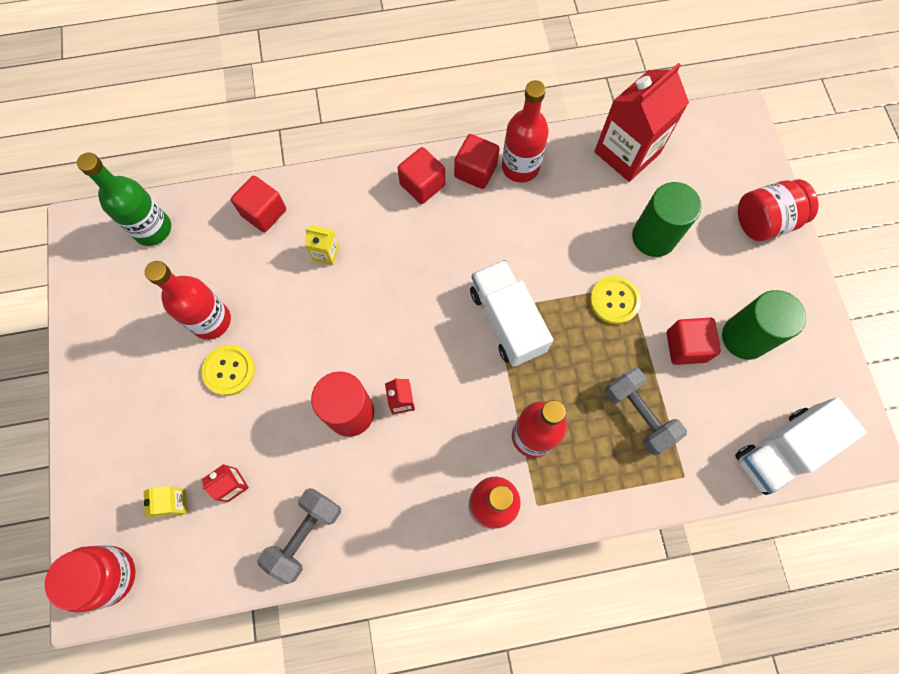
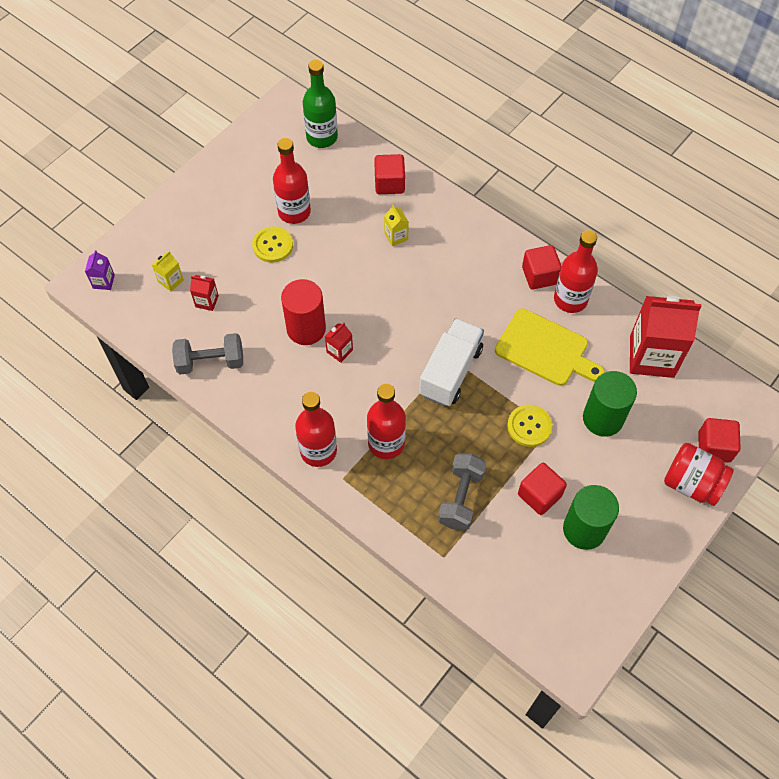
camera: 50 degrees right, 10 degrees down
(108, 575) = (103, 281): red jar -> purple carton
(422, 185) = (497, 253): red cube -> red cube (714, 447)
(551, 226) = (545, 349): none -> yellow cutting board
(782, 450) = (521, 609): white truck -> none

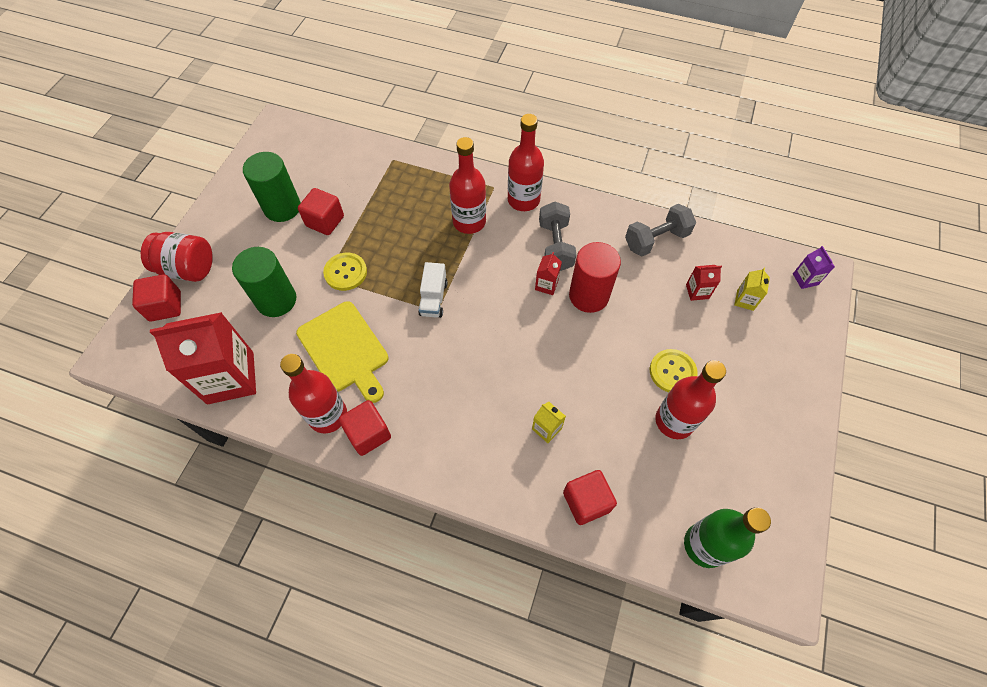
camera: 160 degrees right, 0 degrees up
(451, 372) = (433, 298): white truck -> white truck, size x0.60
(461, 498) = (391, 201): grey dumbbell -> grey dumbbell (555, 246)
(545, 349) = (345, 350): yellow cutting board -> yellow cutting board turned 135 degrees counterclockwise

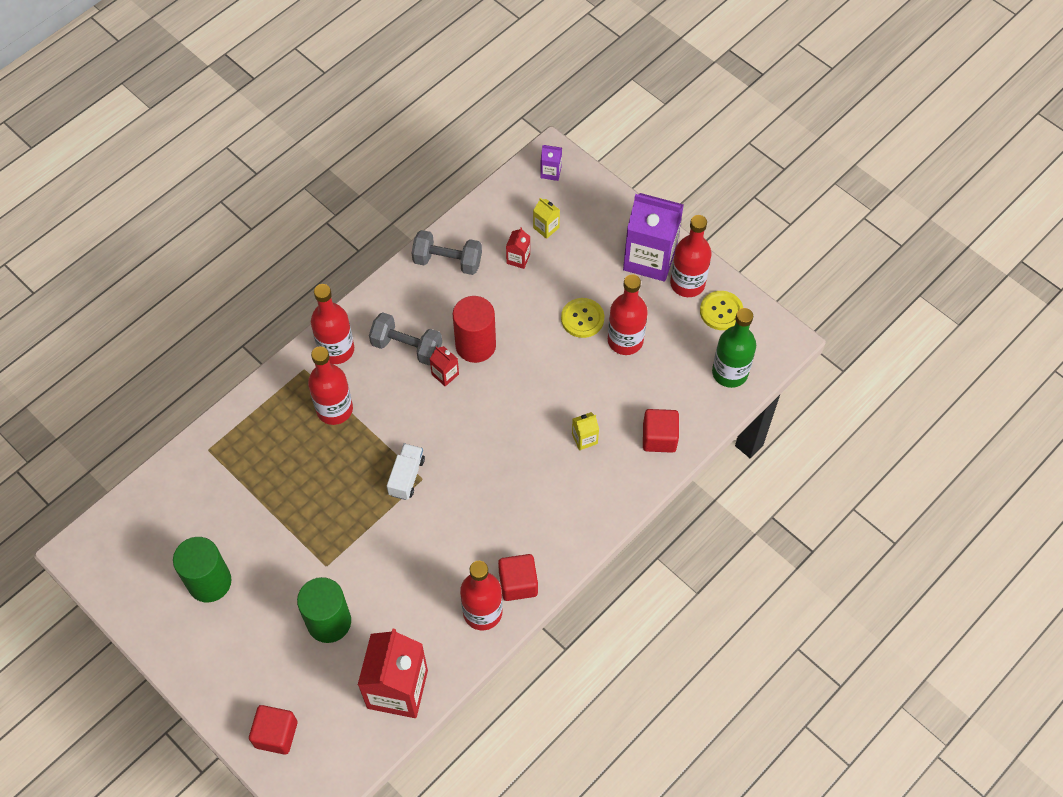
camera: 65 degrees left, 0 degrees up
(188, 269) = (238, 700): red jar -> none
(325, 221) = (254, 545): red cube -> none
(345, 272) = (331, 545): yellow button -> yellow button (721, 311)
(345, 350) = (421, 575): yellow cutting board -> none
(433, 298) = (406, 477): white truck -> white truck turned 105 degrees counterclockwise
(656, 240) = (447, 261): grey dumbbell -> grey dumbbell turned 75 degrees counterclockwise
(778, 454) = (687, 283): none -> red bottle
(780, 405) = (649, 258): none -> purple carton

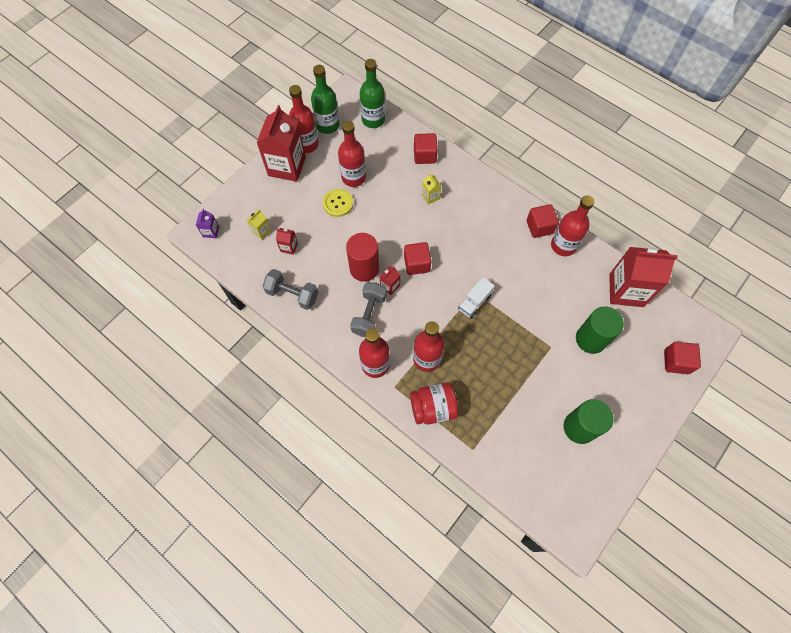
camera: 95 degrees left, 5 degrees up
(268, 410) = (433, 408): none -> red jar
(406, 477) = (474, 302): white truck -> white truck turned 60 degrees counterclockwise
(447, 261) = (292, 294): grey dumbbell -> grey dumbbell turned 75 degrees counterclockwise
(475, 410) = (417, 264): none -> red cube
(649, 258) = (287, 166): purple carton -> red carton
(721, 311) = (327, 125): yellow button -> green bottle

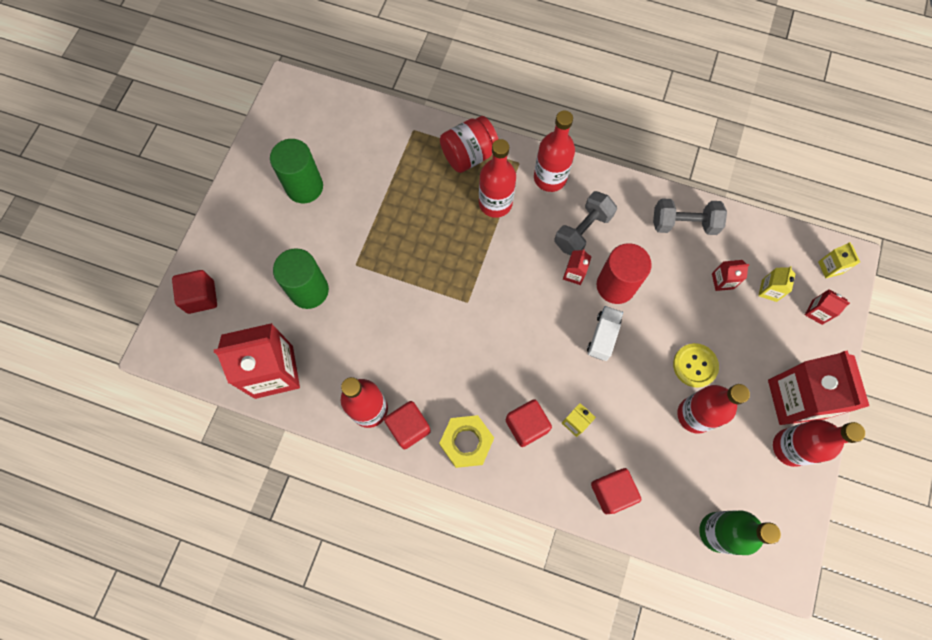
camera: 160 degrees right, 5 degrees up
(211, 231) = (830, 267): purple carton -> yellow carton
(239, 208) = (817, 312): none -> red carton
(327, 125) = (779, 494): green bottle -> none
(369, 314) = (582, 231): grey dumbbell -> grey dumbbell turned 45 degrees clockwise
(417, 264) = (553, 314): red cube -> red cube (526, 425)
(474, 302) = (463, 288): white truck -> white truck (603, 336)
(504, 207) = (466, 442): none -> yellow nut

